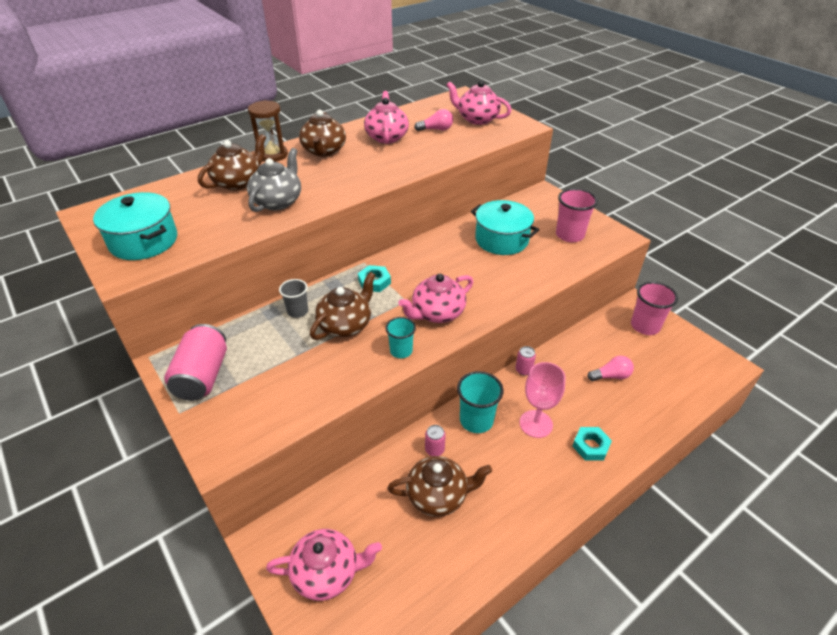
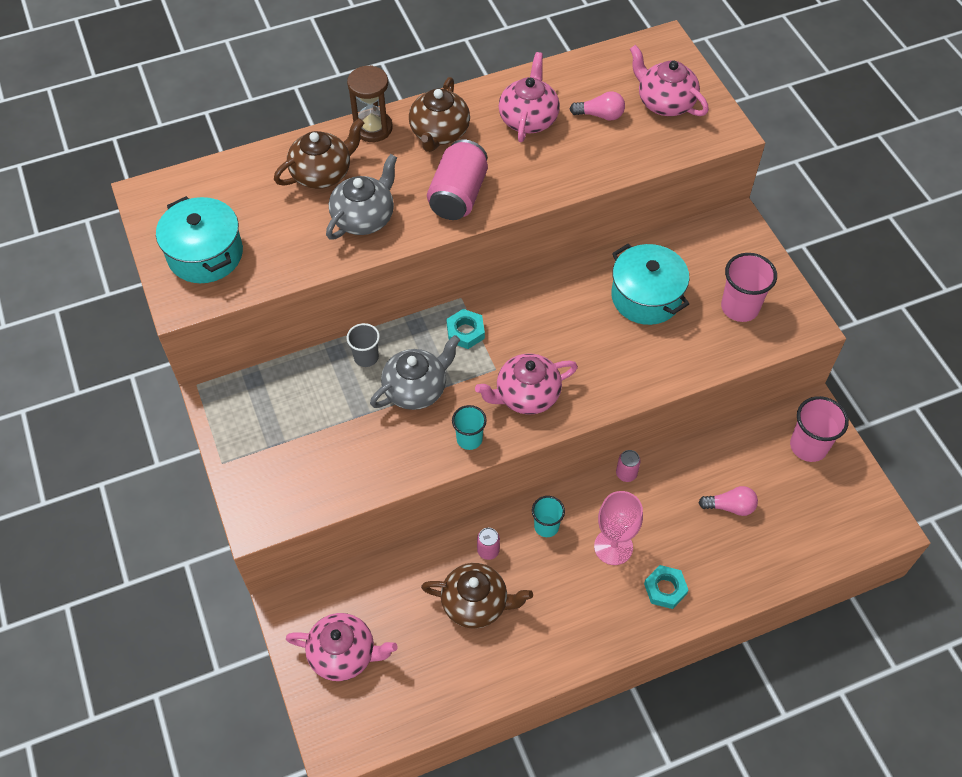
camera: 15 degrees right, 15 degrees up
(203, 376) = (250, 423): pink can -> pink can (458, 195)
(345, 325) = (416, 389): brown teapot -> grey teapot
(476, 420) = (546, 526): turquoise cup -> turquoise cup, size x0.63

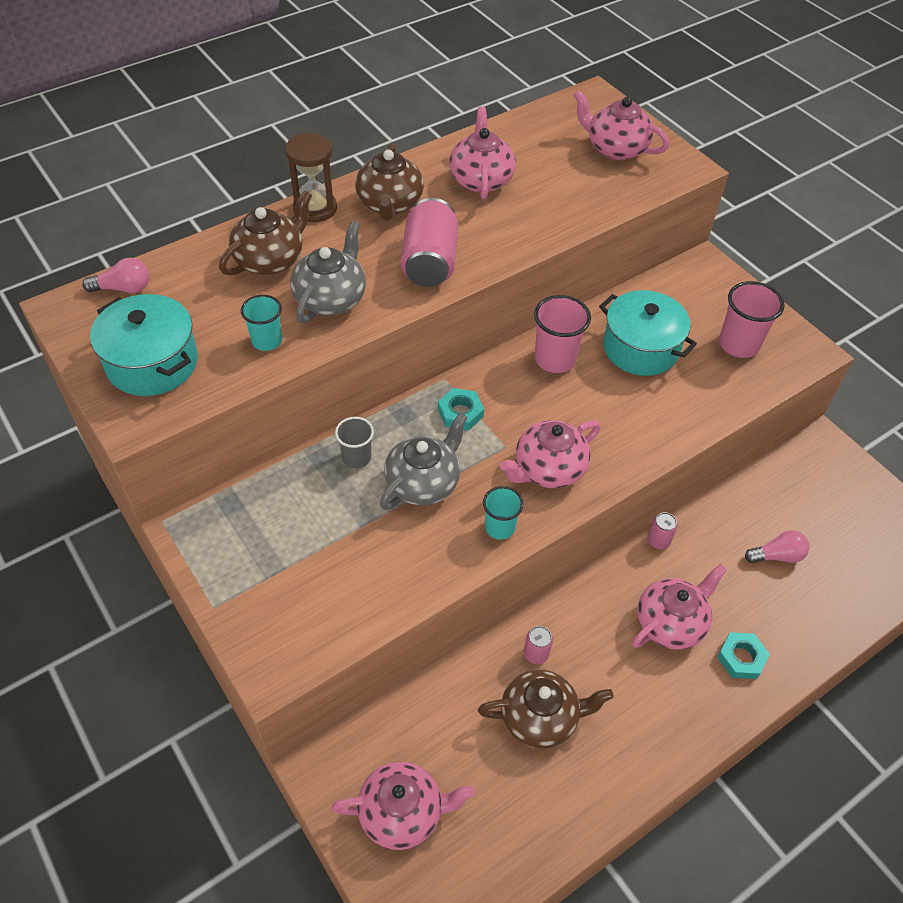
camera: 15 degrees left, 5 degrees down
(546, 526) = (591, 614): turquoise cup -> turquoise cup (267, 341)
(600, 115) = (554, 167): pink light bulb -> pink light bulb (123, 288)
(613, 547) = (671, 622): pink goblet -> pink teapot
(808, 446) = (831, 479): pink cup -> pink cup (555, 359)

